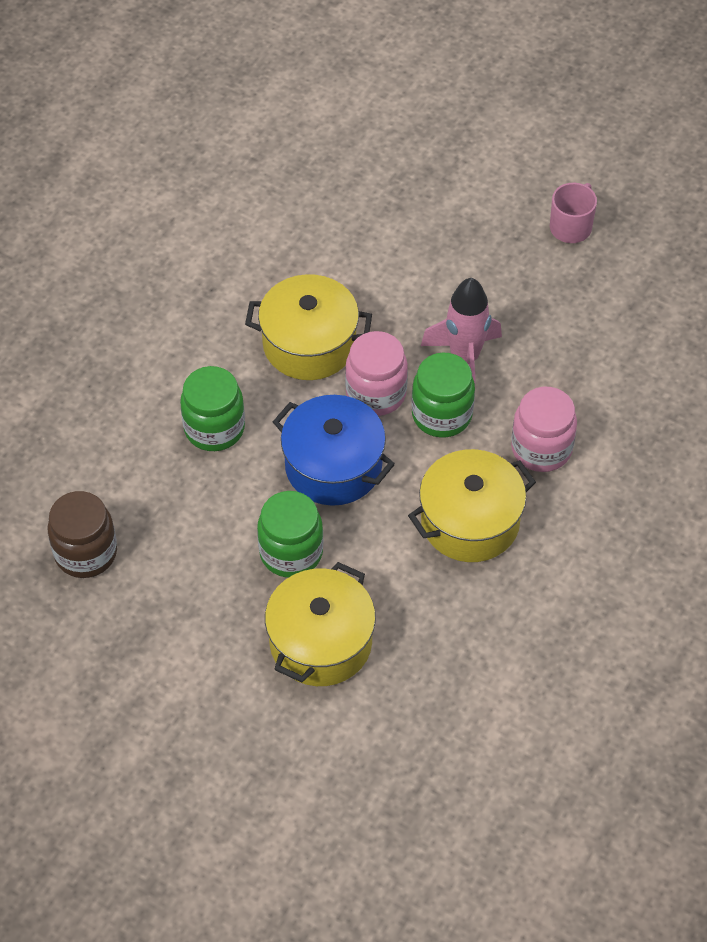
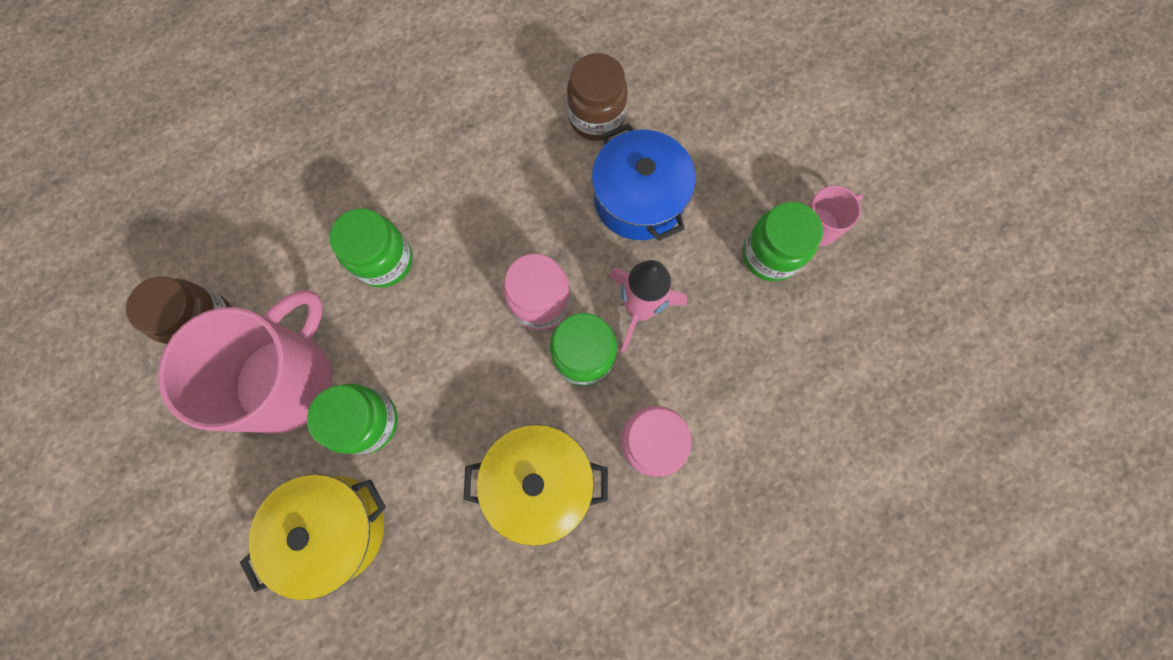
camera: 30 degrees right, 20 degrees up
(194, 558) = (287, 379): none -> pink mug
(309, 344) = (515, 221): yellow pot -> none
(324, 232) = (596, 118): none -> brown jar
(333, 466) = (458, 355): blue pot -> blue pot (639, 199)
(545, 267) = (770, 255): none -> green jar

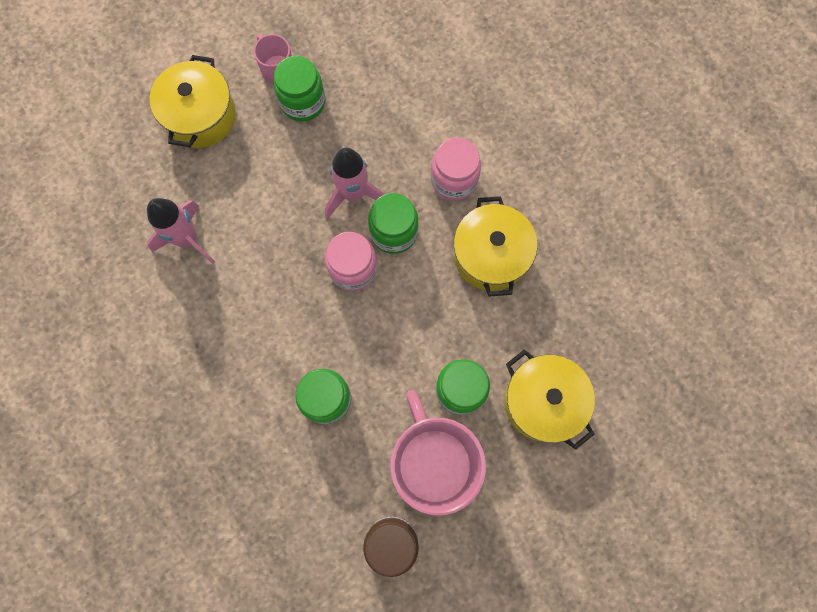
camera: 95 degrees left, 0 degrees up
(287, 379) = (433, 462): pink mug -> pink mug turned 45 degrees clockwise
(596, 118) = (188, 239): brown jar -> pink rocket
(639, 199) = (261, 200): blue pot -> none
(754, 135) = (200, 116): none -> yellow pot

